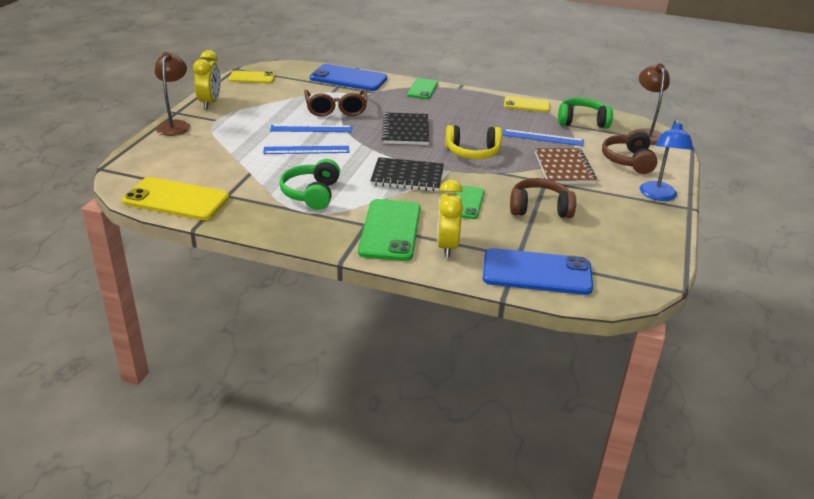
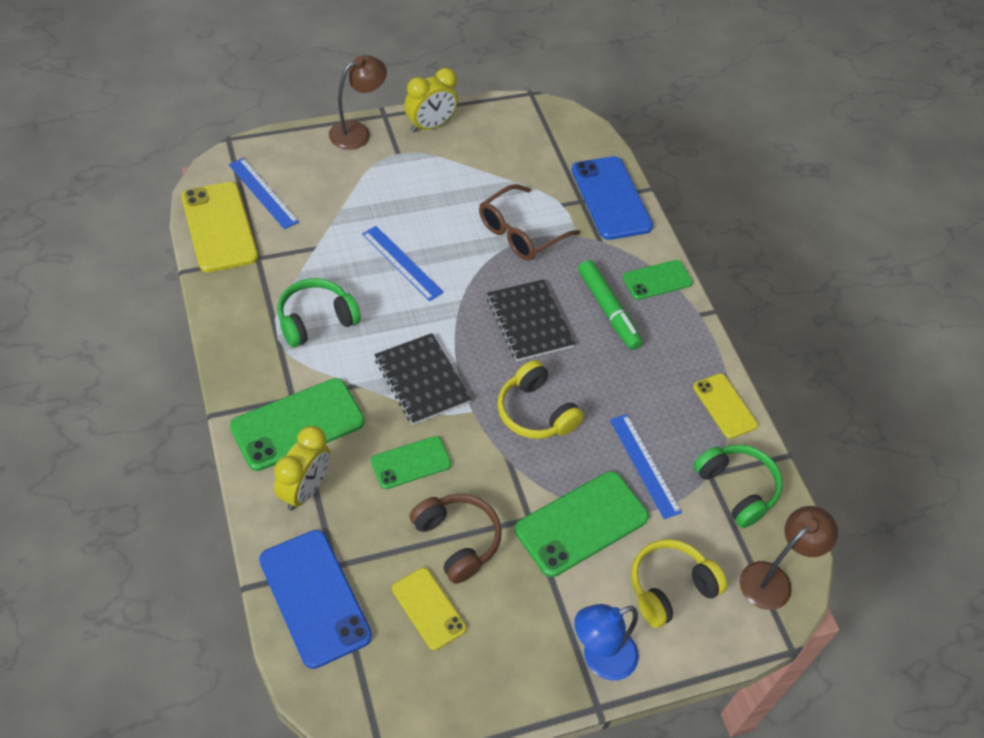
camera: 50 degrees right, 20 degrees up
(252, 78) = (523, 119): yellow phone -> yellow phone (428, 608)
(311, 128) = (453, 239): blue ruler -> blue ruler (263, 193)
(405, 131) = (529, 322): black notebook -> black notebook turned 75 degrees counterclockwise
(426, 108) = (608, 310): none -> green marker
(447, 246) = (304, 490): yellow clock -> yellow clock turned 150 degrees clockwise
(564, 168) = (581, 523): brown notebook -> green phone
(628, 160) = (670, 588): brown headphones -> yellow headphones

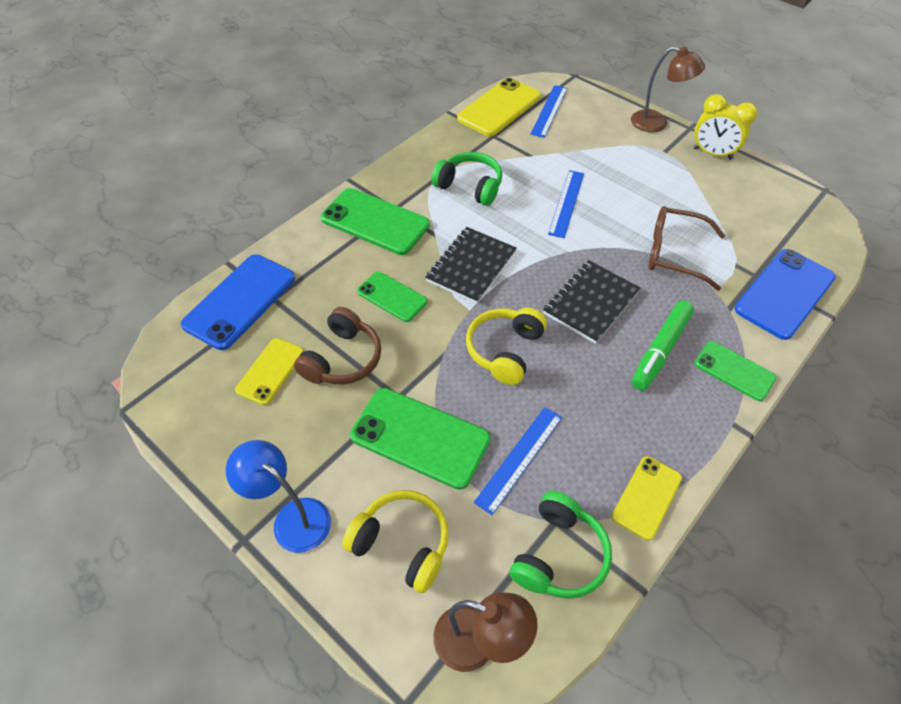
camera: 65 degrees right, 0 degrees up
(304, 490) = (324, 252): yellow clock -> none

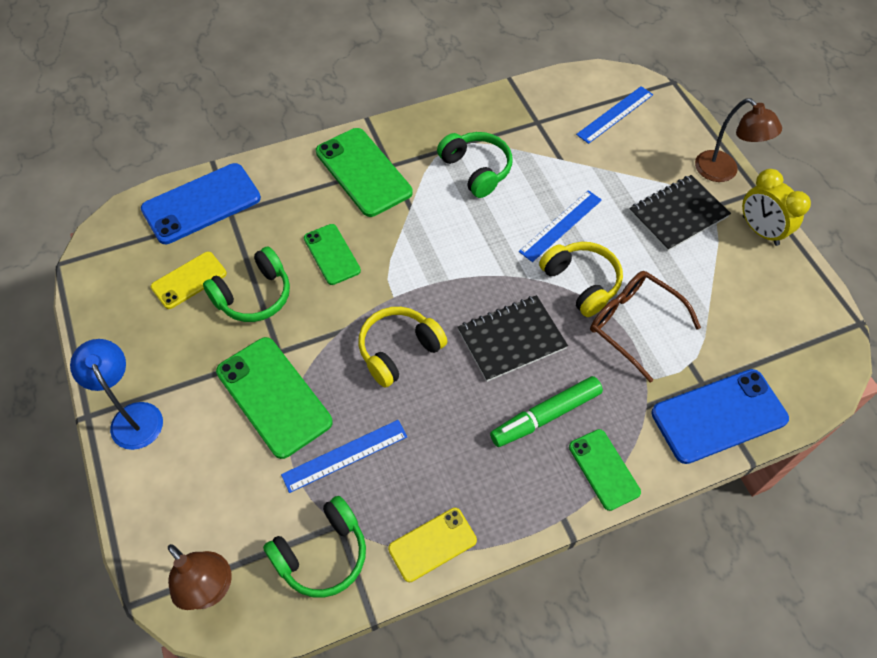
camera: 25 degrees right, 5 degrees up
(342, 359) = (254, 295): brown headphones -> green headphones
(402, 544) = (203, 480): yellow headphones -> yellow headphones (581, 283)
(471, 266) = (422, 254): black notebook -> black notebook (678, 214)
(499, 108) = (564, 92): yellow phone -> none

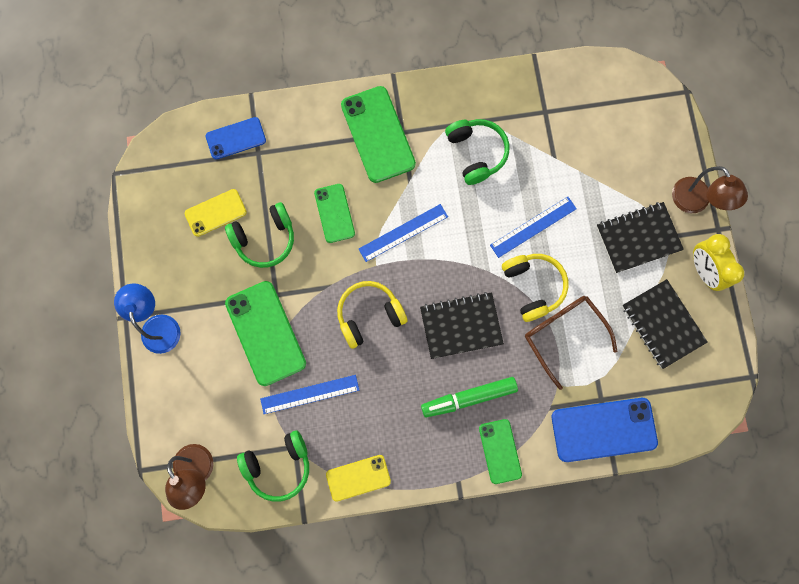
camera: 15 degrees right, 20 degrees up
(201, 204) = (236, 138): blue phone -> blue phone, size x0.60
(615, 114) = (619, 118): blue ruler -> blue ruler (403, 233)
(739, 291) = (662, 324): none -> black notebook

